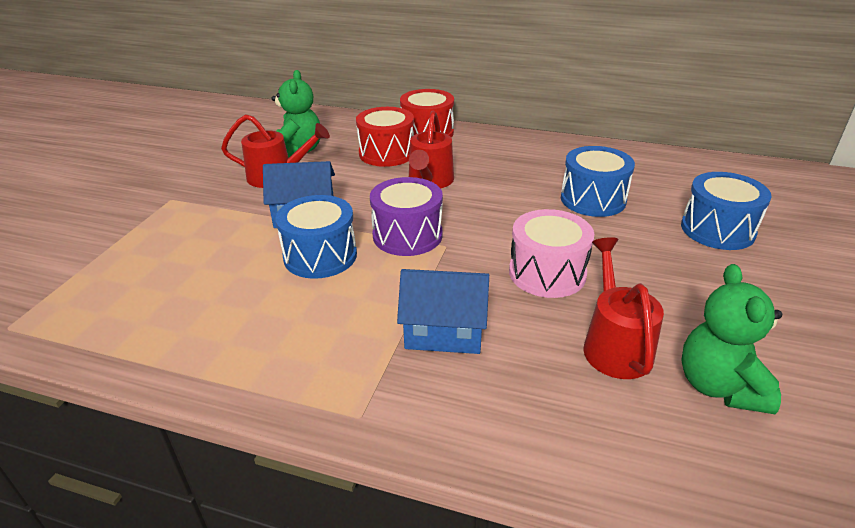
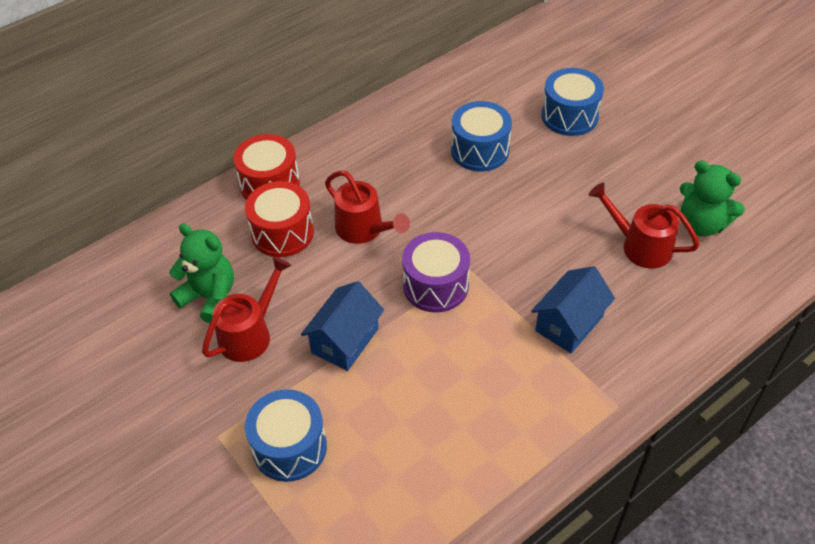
camera: 55 degrees left, 15 degrees up
(320, 256) = (419, 355): blue drum -> blue drum (289, 447)
(547, 273) = (547, 233): pink drum -> none

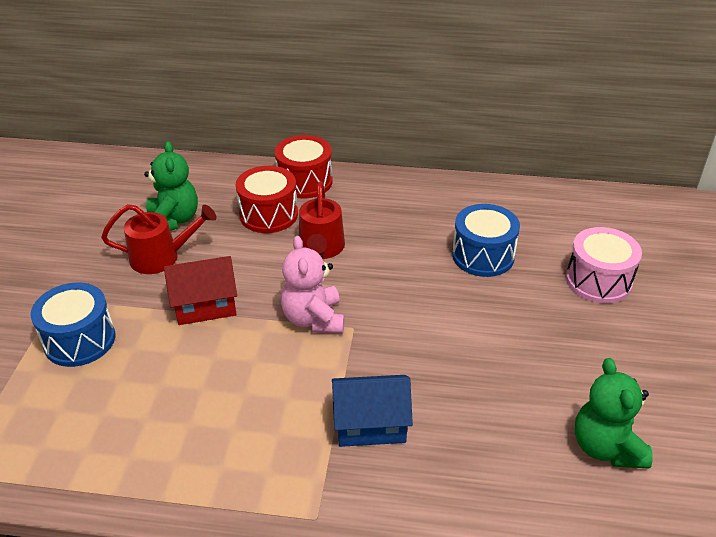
camera: 45 degrees right, 10 degrees down
(345, 340) = (205, 306): blue house -> red house
(435, 285) = (314, 319): purple drum -> pink teddy bear
(569, 116) = (598, 281): blue drum -> pink drum
(639, 246) = (518, 417): red watering can -> none

